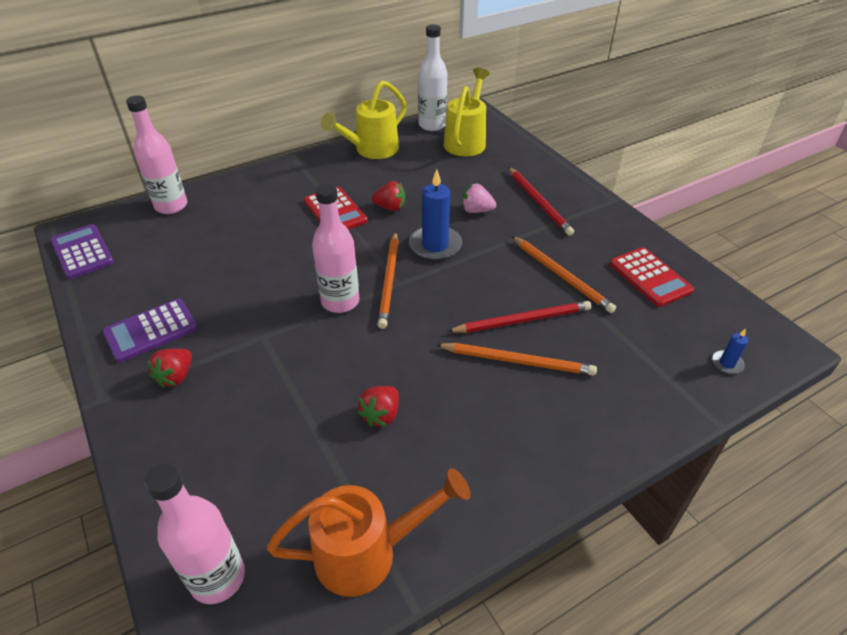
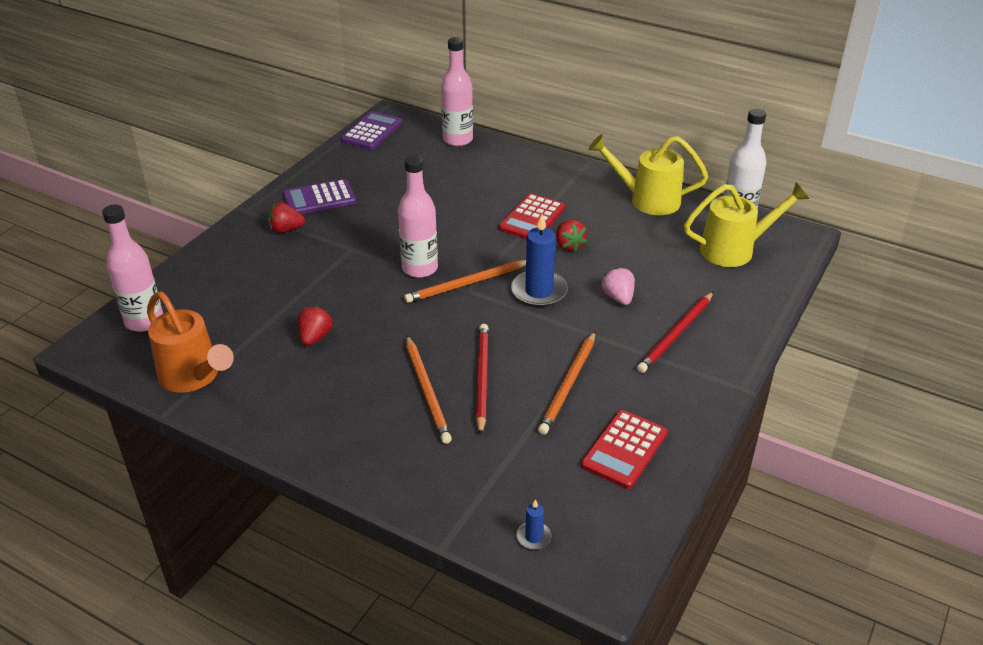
camera: 60 degrees right, 5 degrees down
(151, 331) = (319, 198): purple calculator -> purple calculator turned 45 degrees counterclockwise
(381, 415) = (315, 337): red strawberry -> red strawberry turned 105 degrees clockwise
(523, 320) = (482, 378): red pencil -> red pencil turned 135 degrees counterclockwise

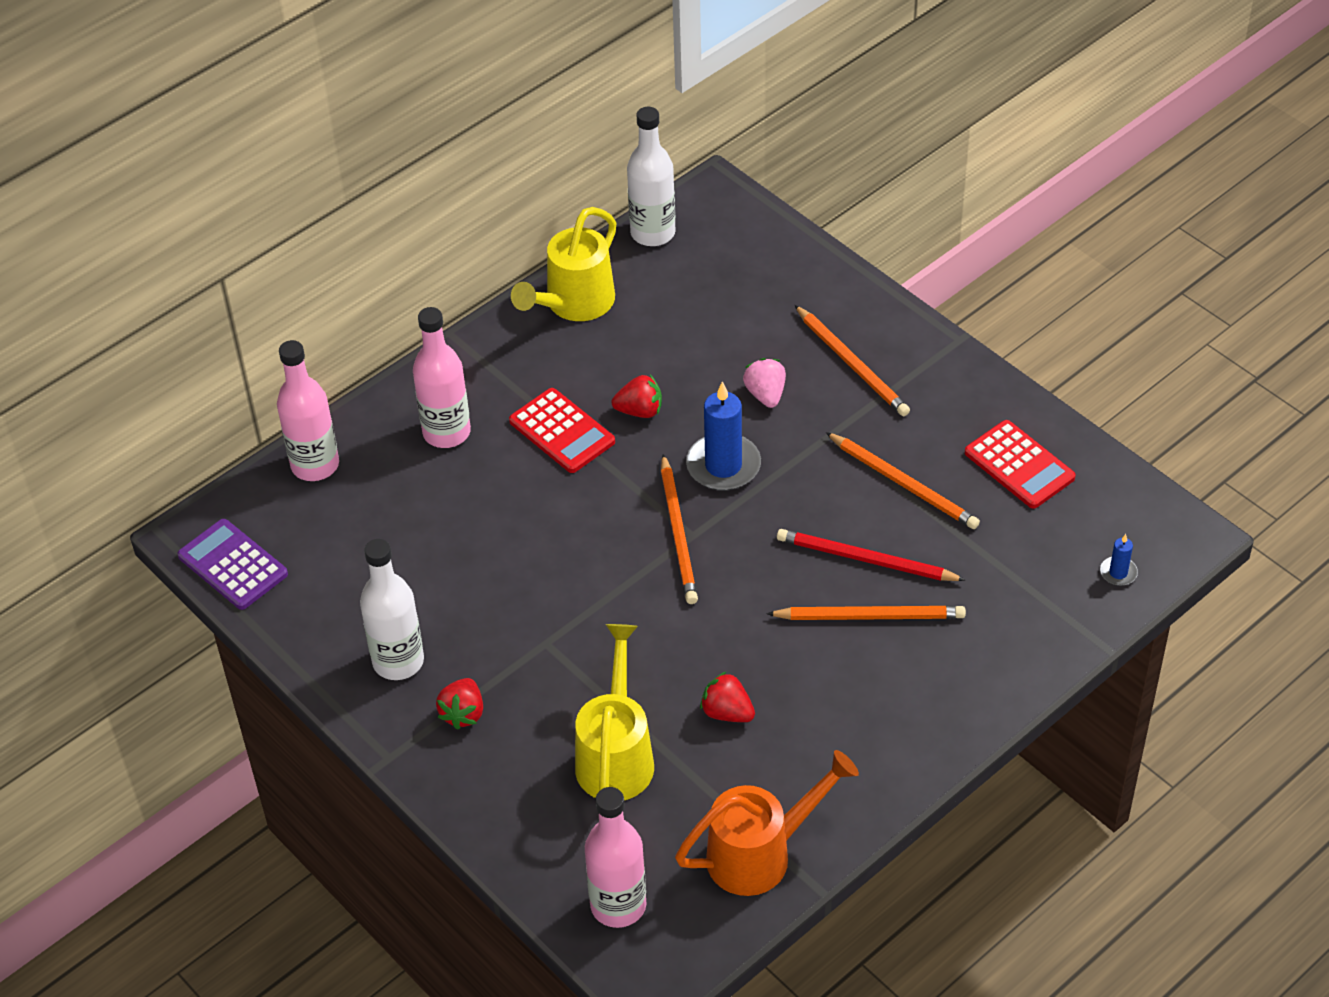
camera: 70 degrees left, 10 degrees up
(319, 198) = (398, 661): purple calculator -> white bottle
(420, 268) = (624, 576): pink bottle -> pink bottle (446, 432)
(618, 297) = (765, 394): pink strawberry -> pink strawberry turned 75 degrees clockwise
(676, 334) = (852, 364): red pencil -> orange pencil
(734, 250) = (717, 259): yellow watering can -> yellow watering can (616, 756)

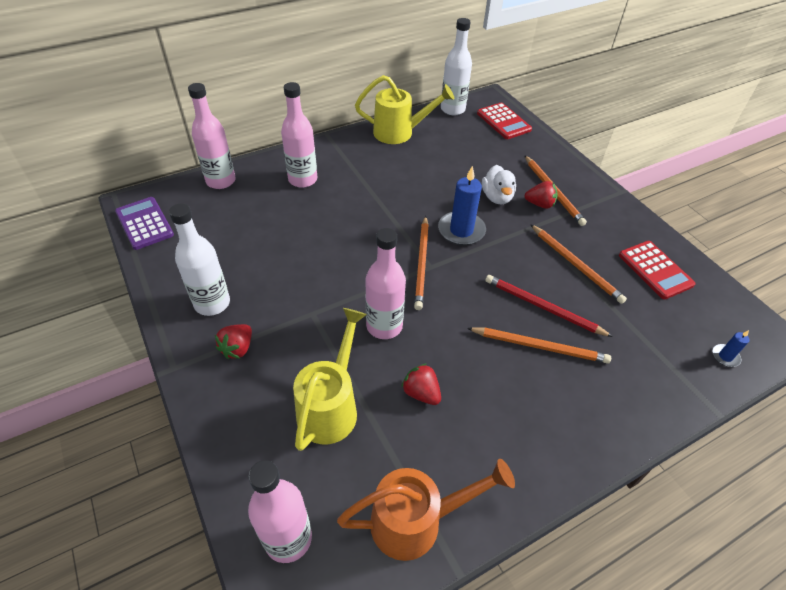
camera: 10 degrees right, 0 degrees up
(562, 431) = (369, 192): red calculator -> red calculator (503, 121)
(574, 304) = (399, 132): yellow watering can -> yellow watering can turned 135 degrees counterclockwise
(640, 411) = (419, 191): red strawberry -> red strawberry (540, 204)
(652, 637) = (384, 326): none -> pink bottle
(765, 394) = (497, 197): pink strawberry -> white duck

